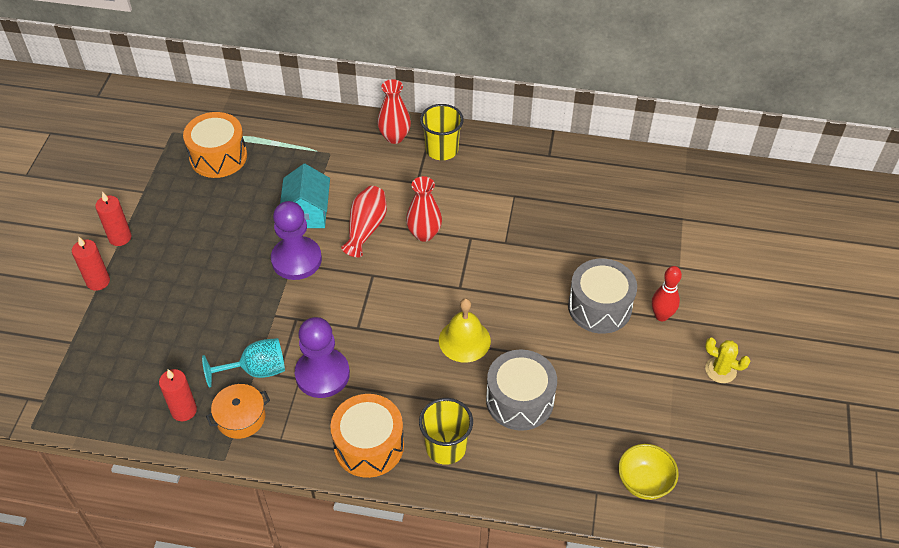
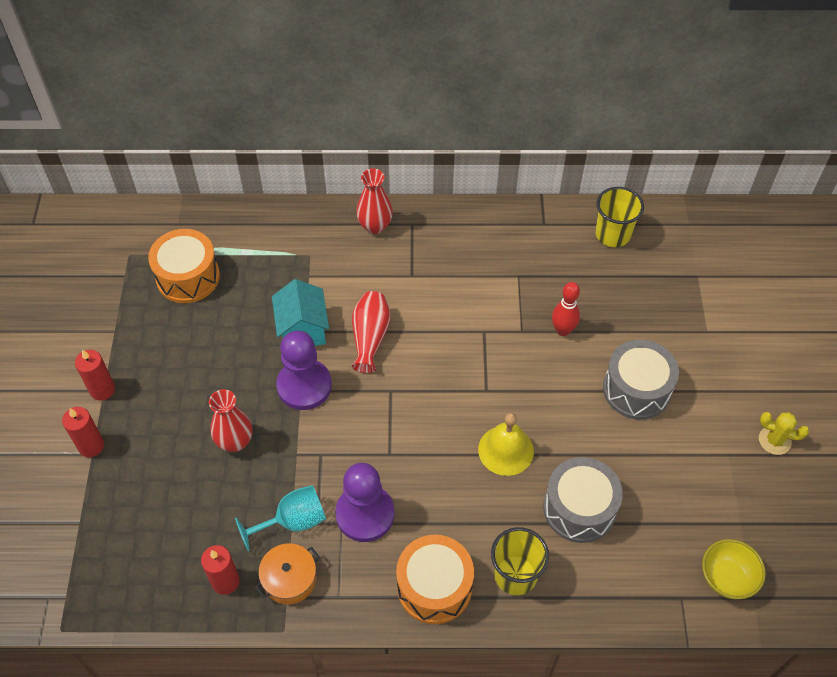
camera: 10 degrees left, 5 degrees up
(424, 234) = (434, 334): red vase -> red vase (235, 441)
(441, 150) = (429, 234): yellow cup -> yellow cup (613, 234)
(661, 316) = (701, 389): red bowling pin -> red bowling pin (563, 330)

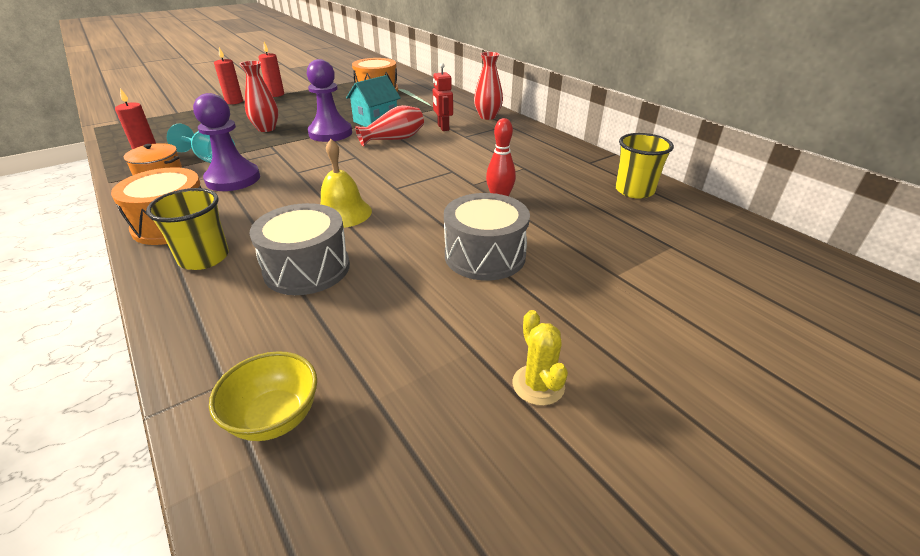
camera: 55 degrees right, 20 degrees down
(373, 280) = (443, 127): none -> red robot

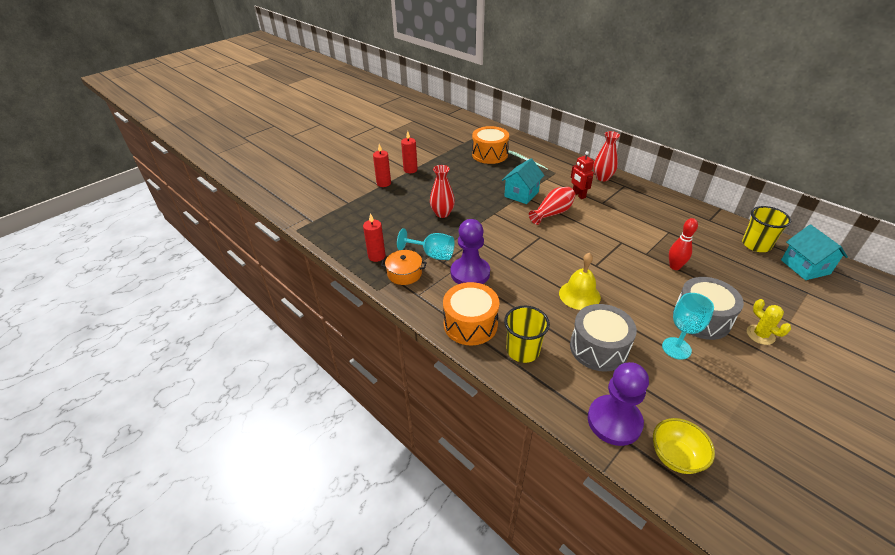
camera: 10 degrees left, 5 degrees up
(330, 133) = (498, 212): purple pawn -> purple pawn (614, 421)
(416, 283) = (676, 348): none -> turquoise goblet
(538, 385) = (797, 409): yellow cactus -> yellow cactus (760, 335)
(689, 219) = (805, 267): none -> turquoise house

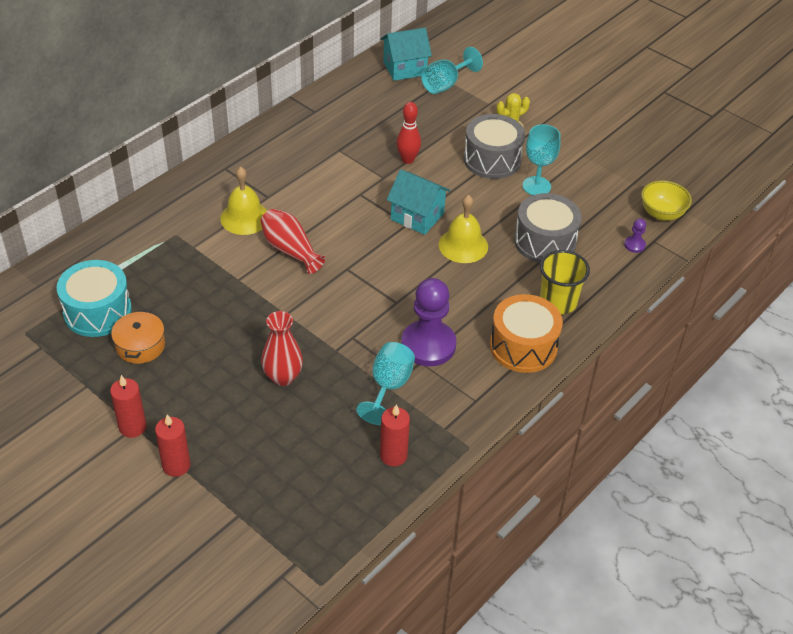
camera: 95 degrees left, 5 degrees up
(404, 273) = (432, 418): orange pot -> orange pot (140, 345)
(489, 154) = (97, 312): orange drum -> turquoise drum
(521, 194) = (235, 279): turquoise house -> turquoise house (417, 216)
(578, 195) = (245, 217): red robot -> yellow bell
(602, 178) = (200, 186): red vase -> none
(614, 421) = (634, 245): purple pawn -> purple pawn, size x0.42
(756, 245) = (366, 89): yellow cup -> none
(798, 292) = (445, 85): none -> turquoise goblet

